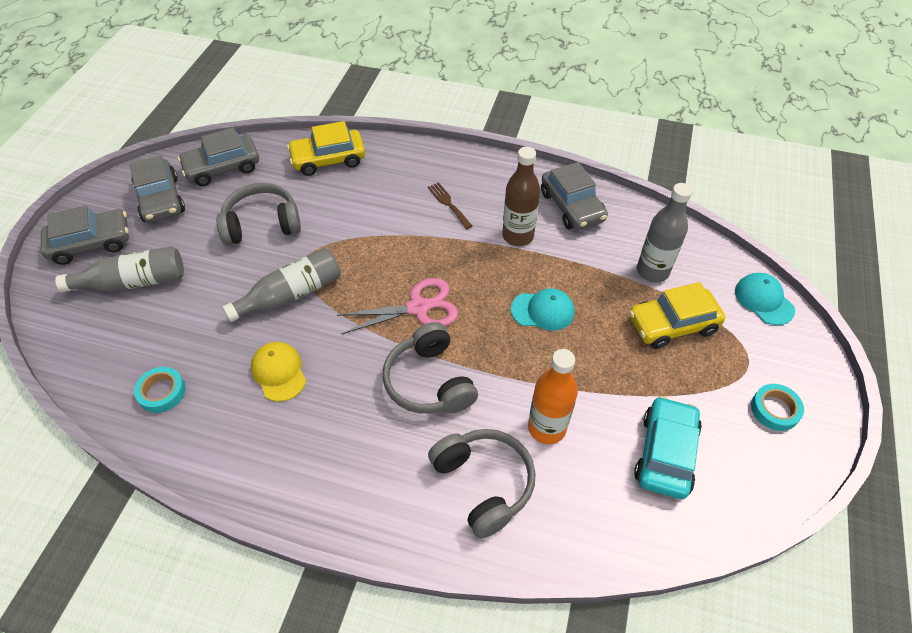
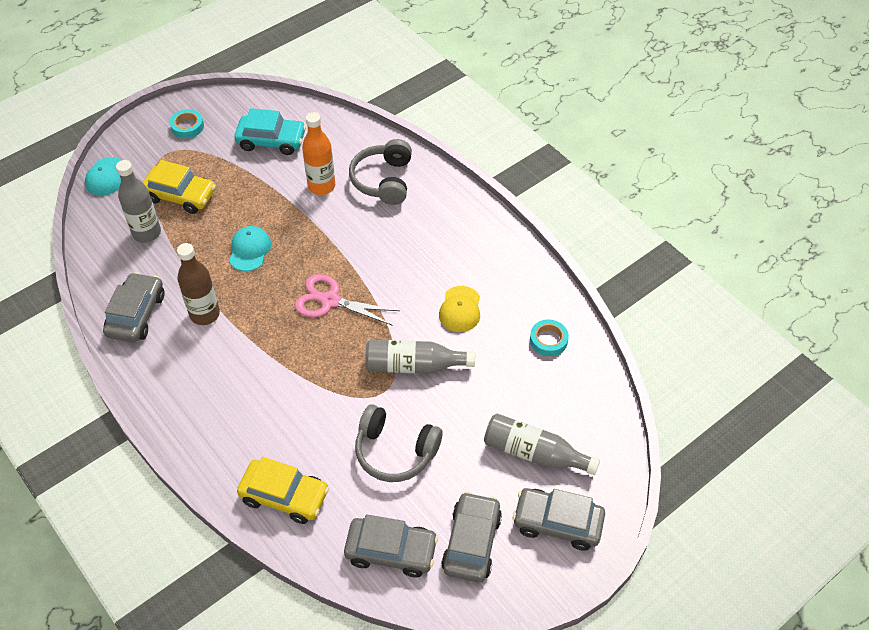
camera: 145 degrees left, 0 degrees up
(429, 381) = (366, 248): grey headphones -> none
(448, 204) = (226, 376): brown fork -> none
(543, 311) = (249, 250): turquoise cap -> turquoise cap turned 60 degrees clockwise
(665, 453) = (271, 141): turquoise car -> turquoise car turned 135 degrees counterclockwise

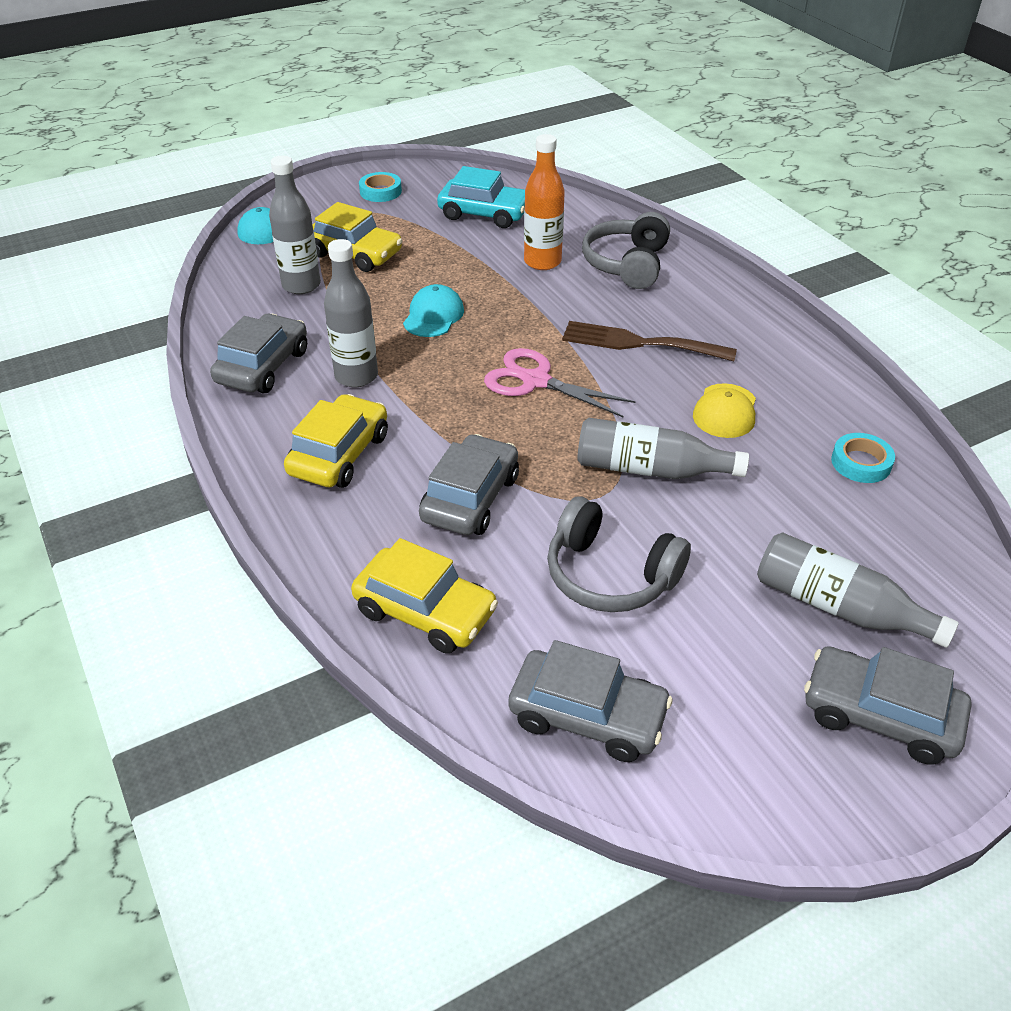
camera: 10 degrees right, 10 degrees down
(205, 314) = (356, 376): brown bottle -> grey bottle
(206, 383) = (339, 454): none -> yellow car
(398, 256) = (639, 343): none -> brown fork
(472, 542) = (727, 723): grey car -> grey car (470, 498)

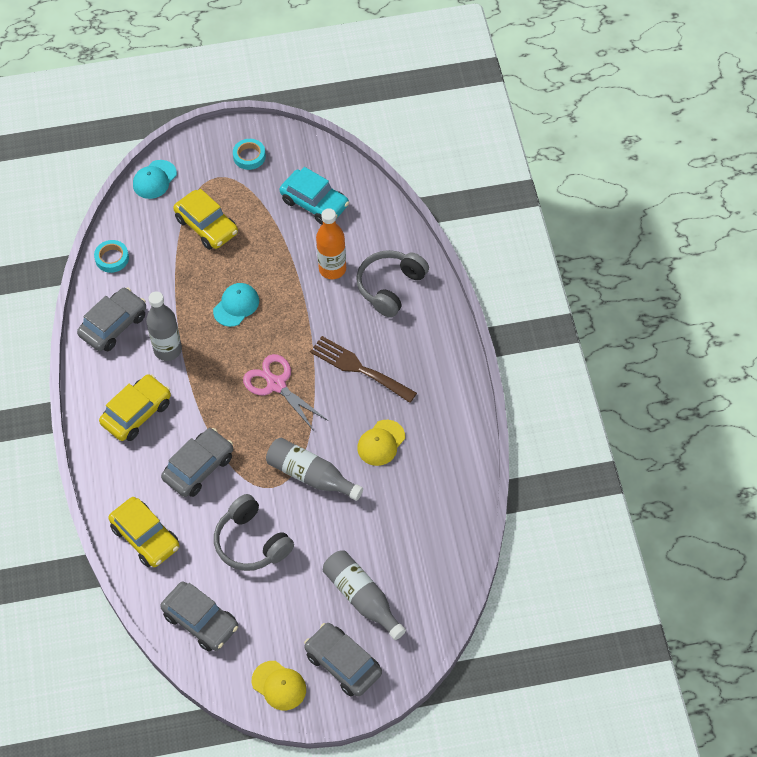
camera: 20 degrees right, 15 degrees up
(301, 285) = (160, 251): grey bottle -> none
(793, 785) = (279, 685): none -> yellow cap
(861, 463) = (438, 506): turquoise tape -> turquoise tape (112, 258)

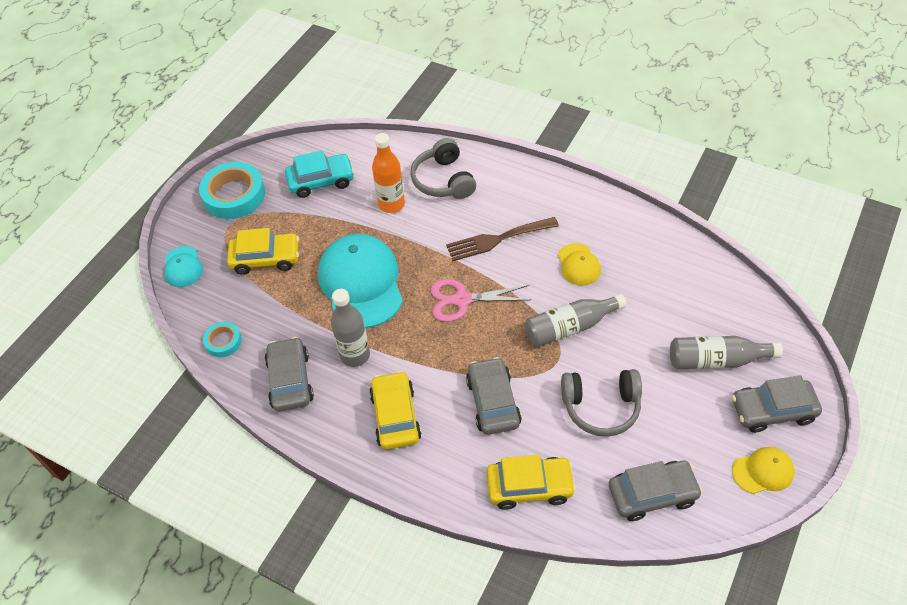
camera: 50 degrees left, 5 degrees down
(236, 306) = (361, 283): turquoise cap -> turquoise cap, size x2.08
(249, 156) = (234, 195): turquoise tape -> turquoise tape, size x1.92

